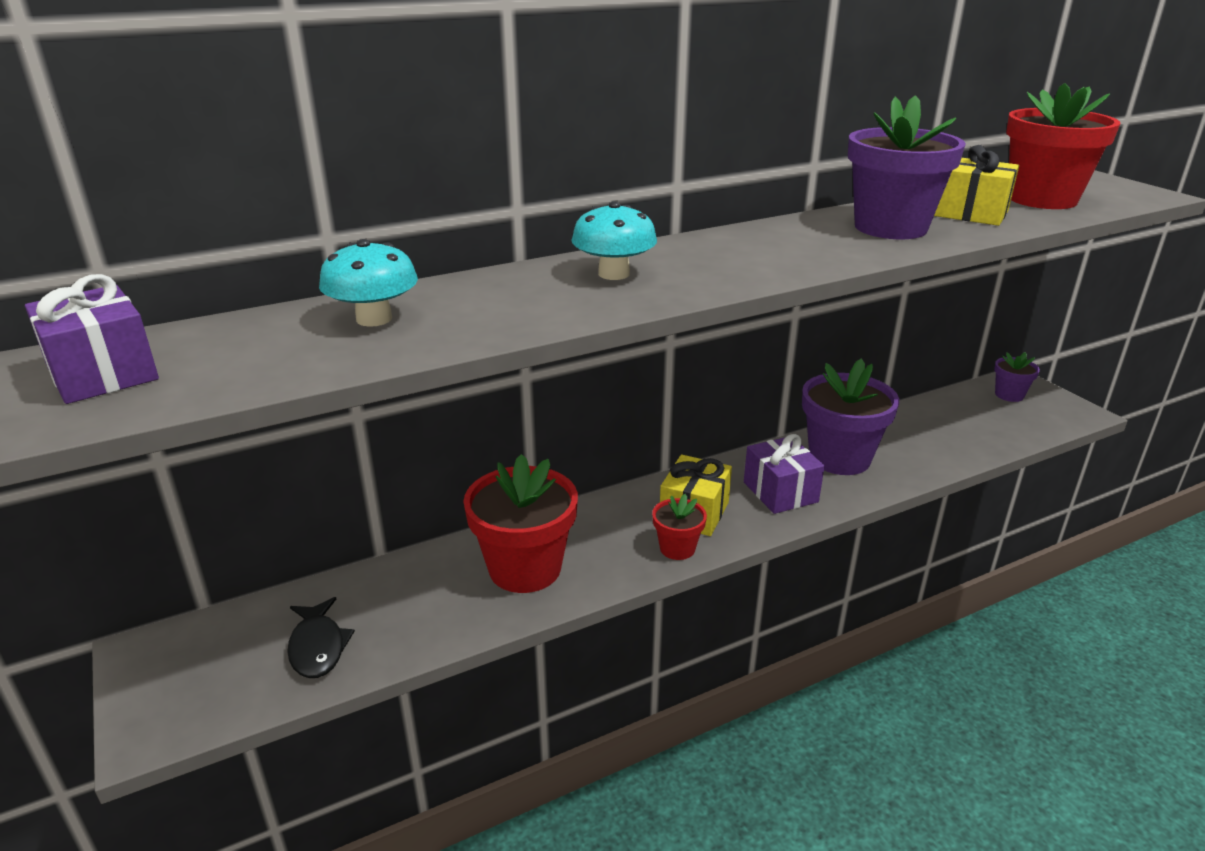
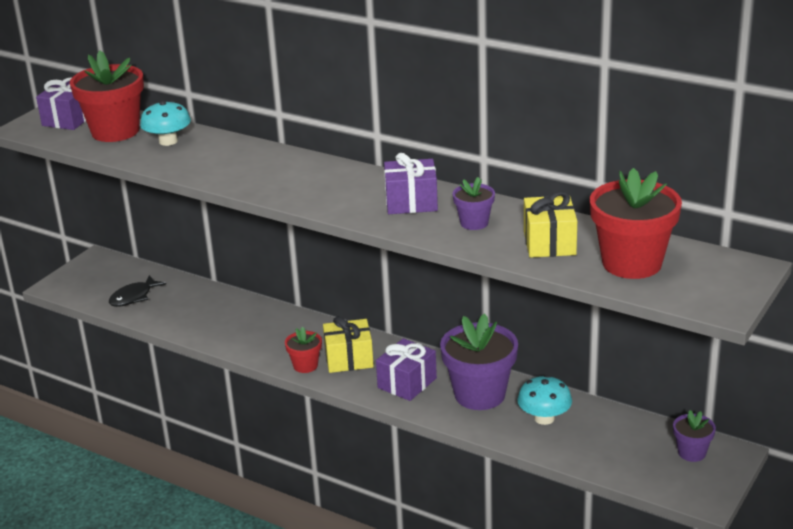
camera: 60 degrees right, 0 degrees up
(525, 568) = (240, 325): red flower pot -> red flower pot (115, 131)
(614, 274) = (285, 170): turquoise mushroom -> turquoise mushroom (544, 418)
(803, 239) = (411, 202): none -> purple gift
(890, 227) = (474, 223): purple flower pot -> purple flower pot, size x0.51

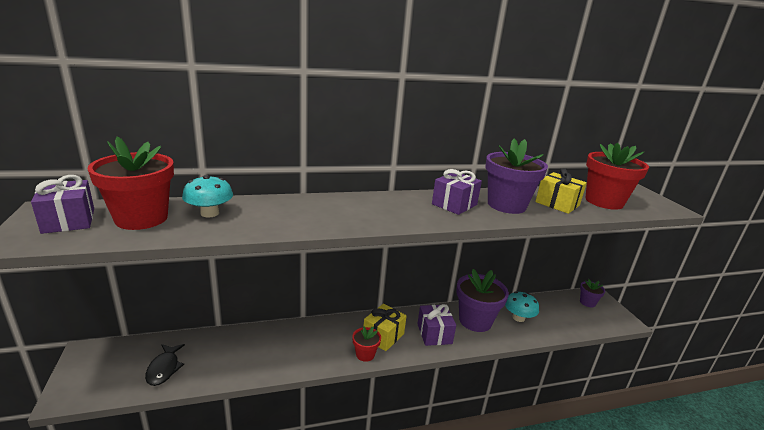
camera: 50 degrees left, 5 degrees down
(474, 223) = (506, 205): purple flower pot -> purple flower pot, size x1.98

